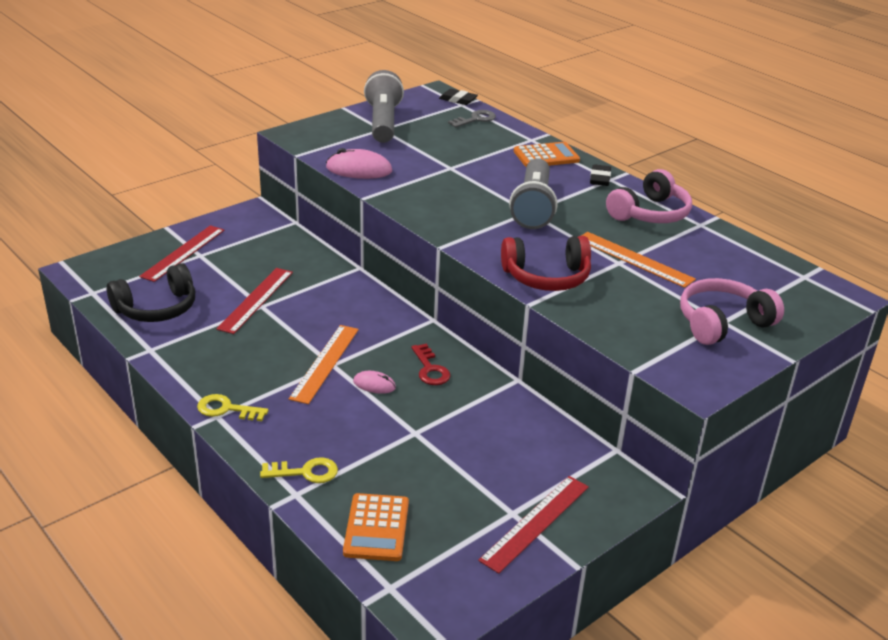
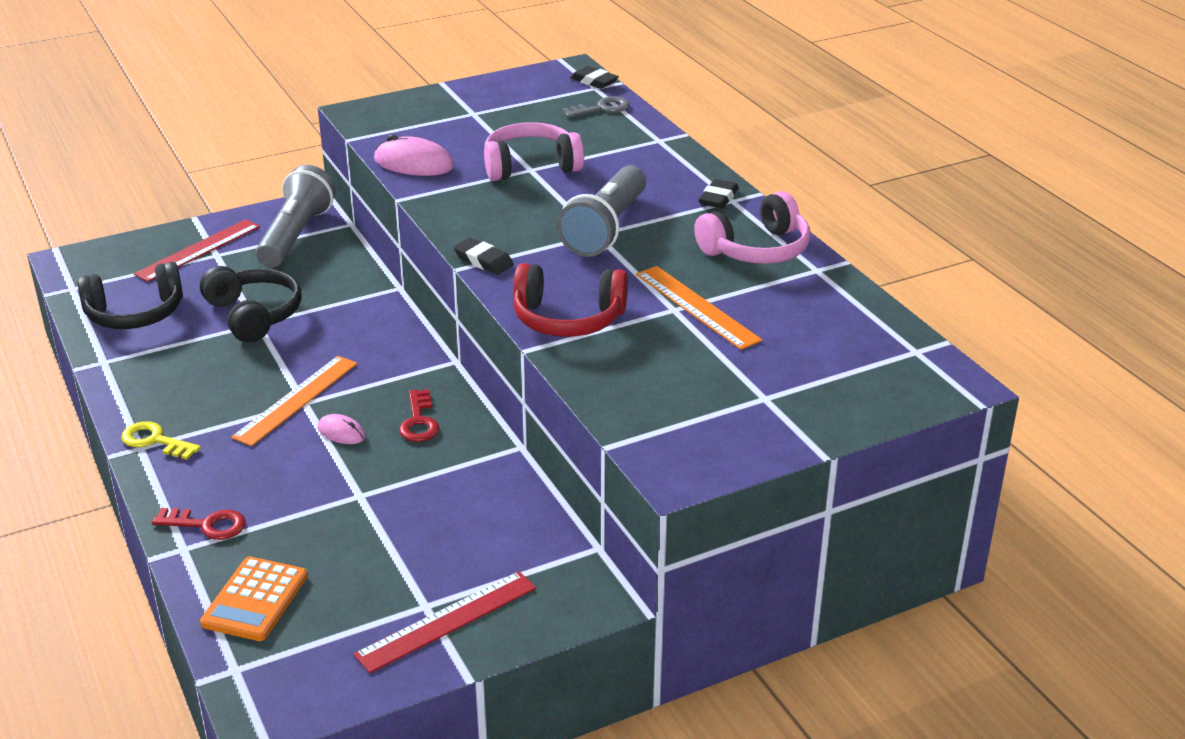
camera: 15 degrees right, 0 degrees up
(256, 300) = (254, 315): red ruler -> black headphones
(305, 472) = (206, 525): yellow key -> red key
(383, 122) = (480, 105): grey flashlight -> grey flashlight (296, 235)
(457, 239) = (483, 261): none -> black eraser
(546, 156) = (665, 163): orange calculator -> none
(722, 323) = (762, 399): pink headphones -> pink headphones (530, 166)

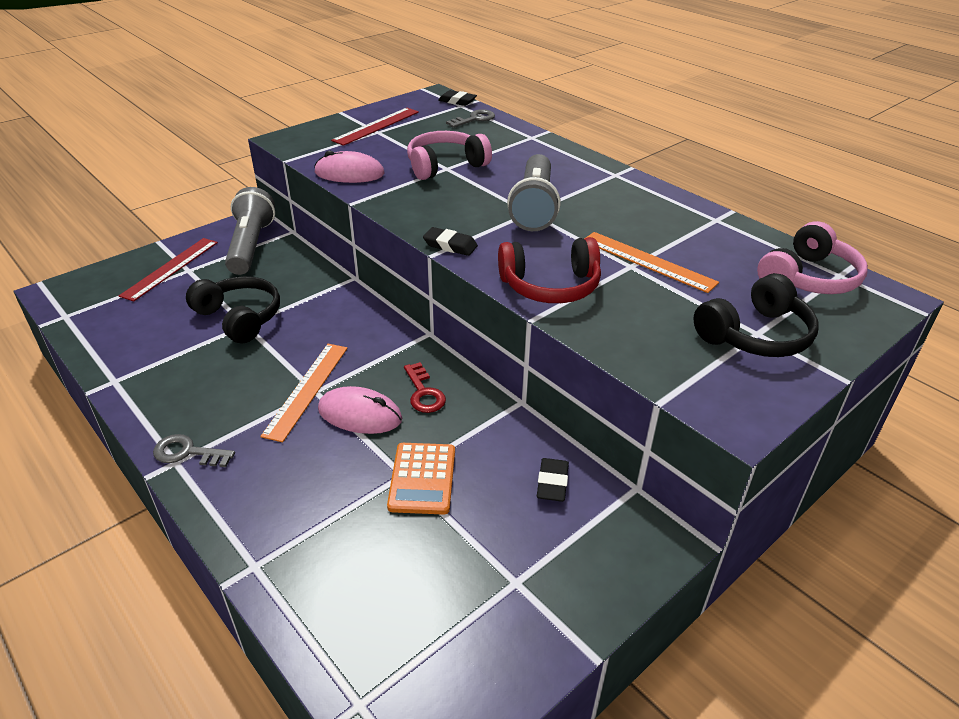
camera: 15 degrees left, 5 degrees up
(135, 314) = (131, 331): black headphones -> black headphones (755, 335)
(155, 441) = (188, 453): yellow key -> grey key
(206, 525) = (268, 534): red key -> none
(255, 600) = (348, 612): orange calculator -> orange calculator (422, 478)
(341, 432) = (360, 414): pink mouse -> pink mouse, size x1.76
(447, 621) = (544, 595): red ruler -> red ruler (376, 126)
(718, 198) = (604, 174): black eraser -> black eraser (552, 483)
(757, 249) = (660, 209): pink headphones -> pink headphones (808, 278)

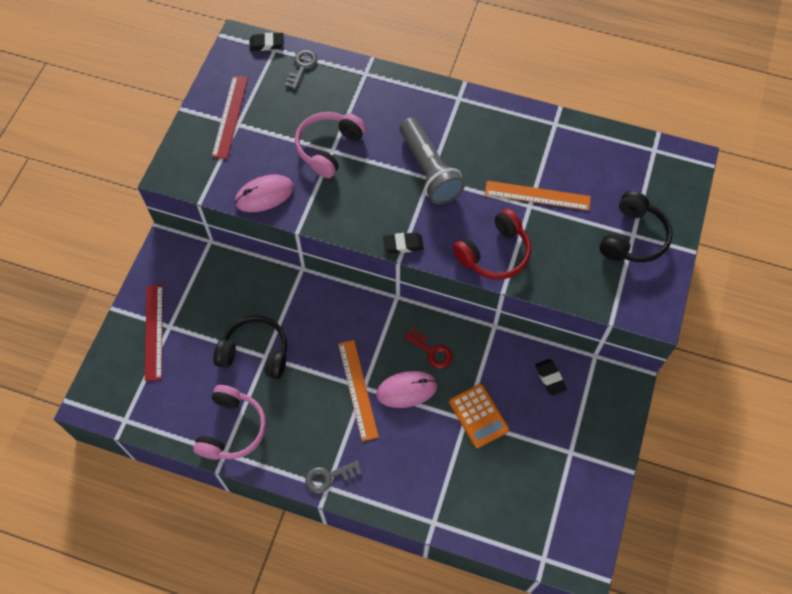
camera: 30 degrees left, 25 degrees up
(251, 246) = (193, 275): grey flashlight -> none
(808, 278) = (638, 163): pink headphones -> pink headphones (232, 429)

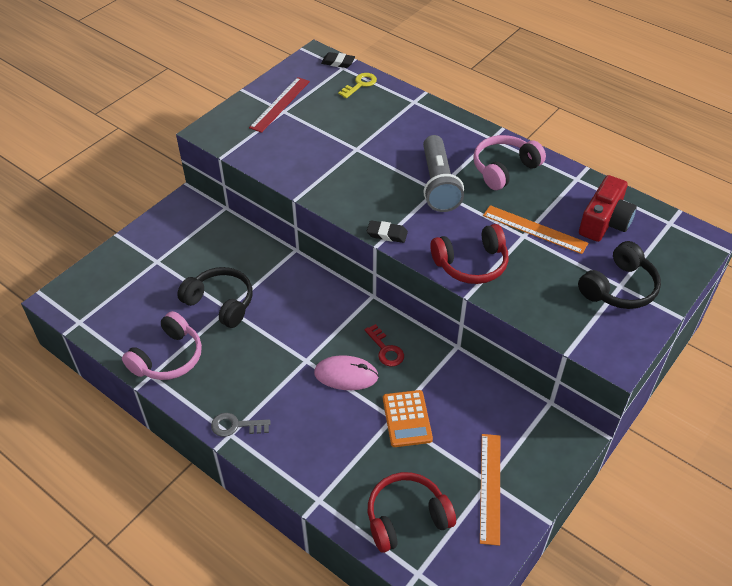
camera: 20 degrees right, 15 degrees down
(154, 332) = (141, 261): red ruler -> none
(264, 195) = (280, 165): pink mouse -> none
(302, 67) = (360, 85): grey key -> yellow key
(329, 148) = (354, 146): pink headphones -> pink headphones (504, 169)
(358, 389) = (299, 360): orange ruler -> orange ruler (490, 487)
(514, 511) = (406, 517): none -> red headphones
(550, 378) = (494, 408): black eraser -> none
(597, 167) = (604, 221): none -> red camera

